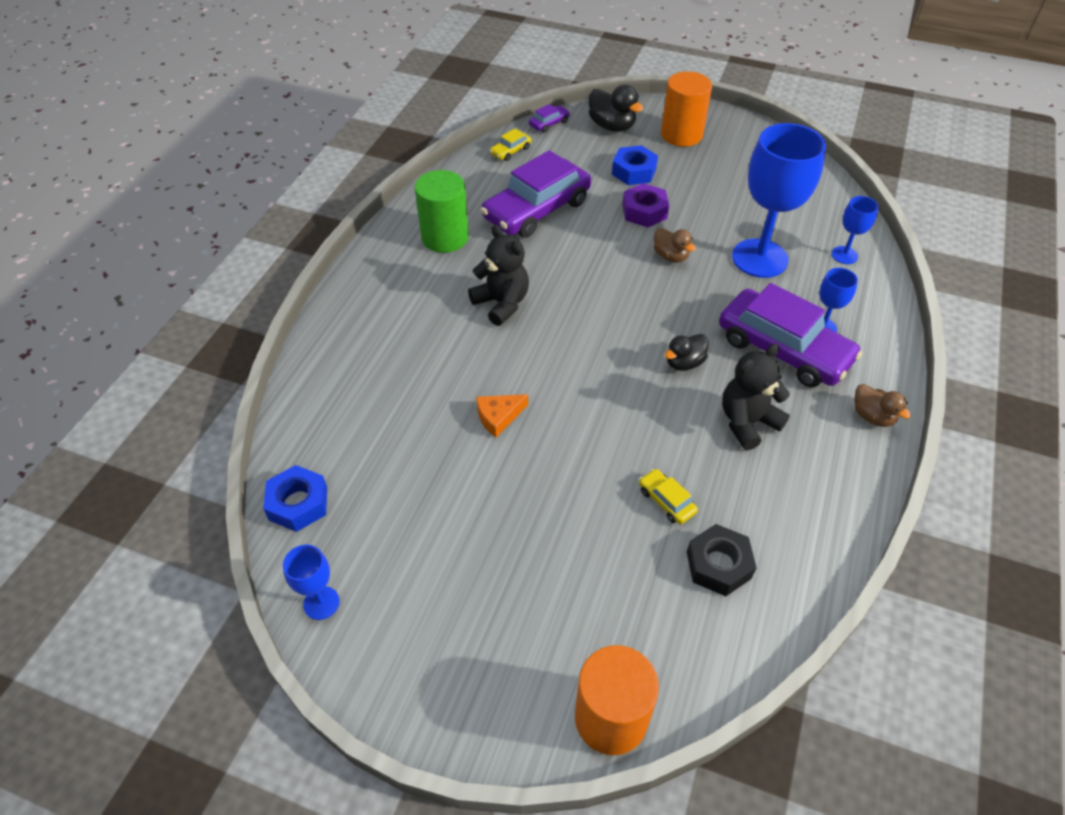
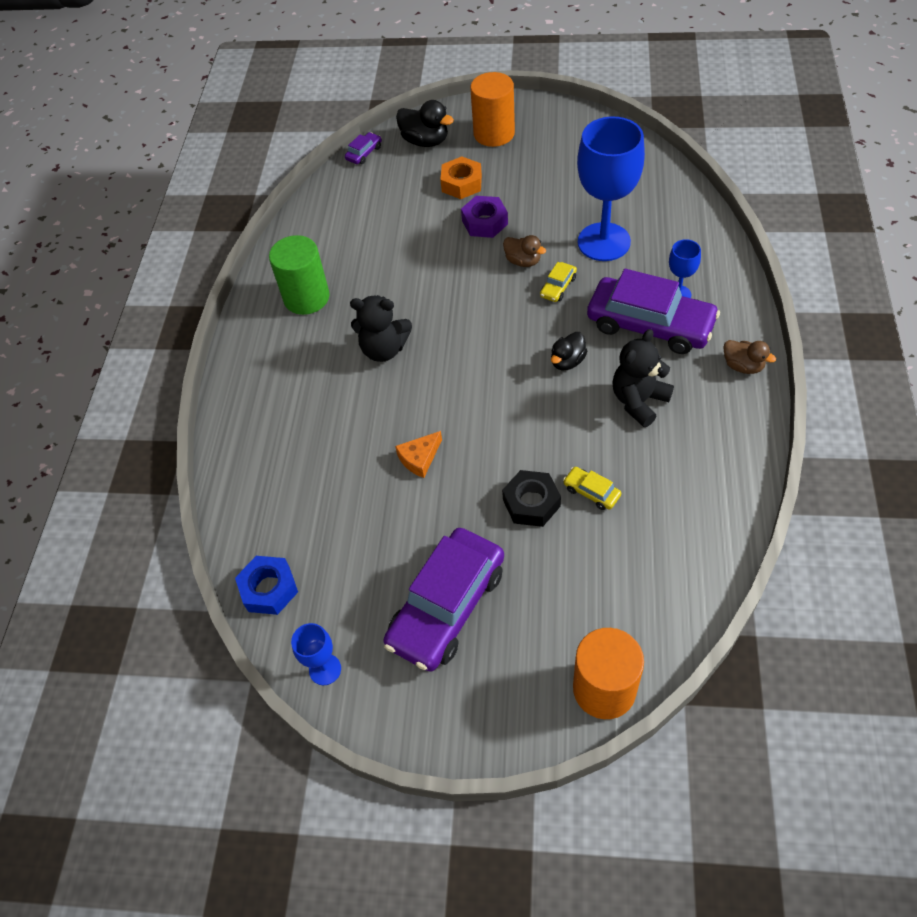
camera: 10 degrees left, 5 degrees up
(502, 303) = (384, 349): black teddy bear -> black teddy bear turned 150 degrees clockwise
(510, 151) = (337, 192): yellow car -> yellow car (558, 287)
(537, 210) = (383, 246): purple car -> purple car (447, 606)
(634, 171) = (461, 183): blue nut -> orange nut
(718, 565) = (652, 535): black nut -> black nut (531, 503)
(844, 255) = (677, 219): blue goblet -> none

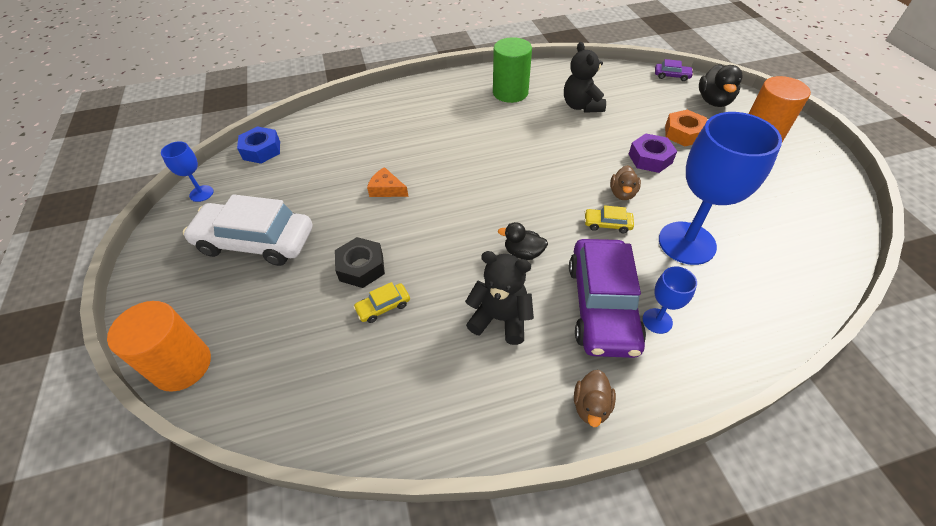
camera: 65 degrees right, 5 degrees down
(384, 349) = (482, 142): black teddy bear -> black teddy bear (581, 106)
(447, 606) = (255, 241): purple car -> white car
(591, 492) = (383, 306): yellow car -> yellow car turned 135 degrees counterclockwise

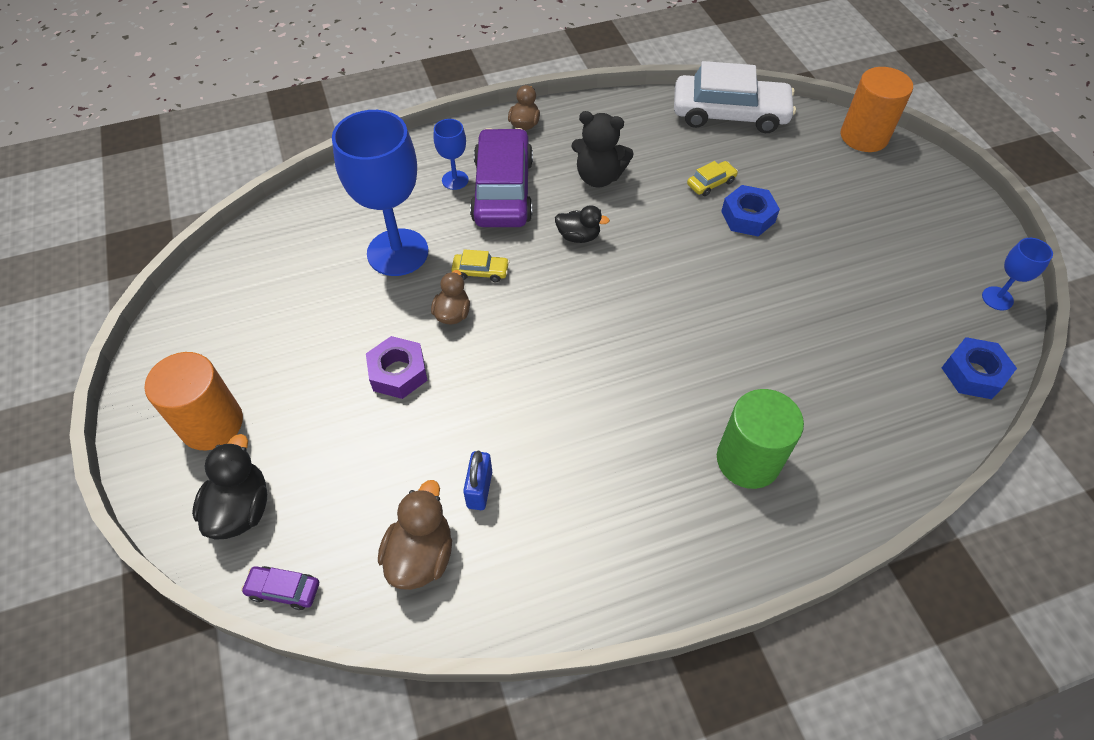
camera: 175 degrees right, 5 degrees up
(255, 241) = (879, 240): white car -> white car (729, 114)
(361, 267) = (748, 217): black nut -> blue nut
(386, 189) = (758, 311): orange cheese -> none
(510, 92) = (607, 526): green cylinder -> green cylinder (748, 460)
(581, 106) = (479, 489): black teddy bear -> blue padlock
(607, 85) = (421, 555): none -> brown duck
(683, 133) = (329, 425): orange nut -> none

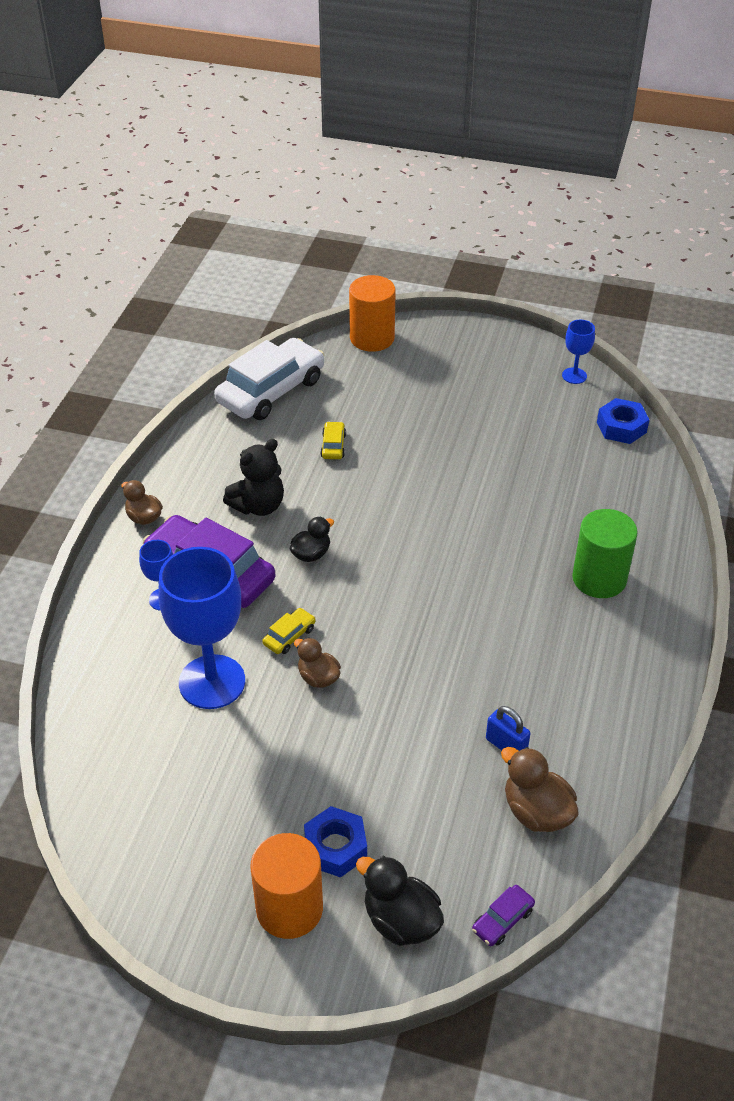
camera: 55 degrees left, 10 degrees down
(398, 373) = (349, 745): purple nut -> none
(748, 217) = (387, 447): blue nut -> blue nut (335, 847)

